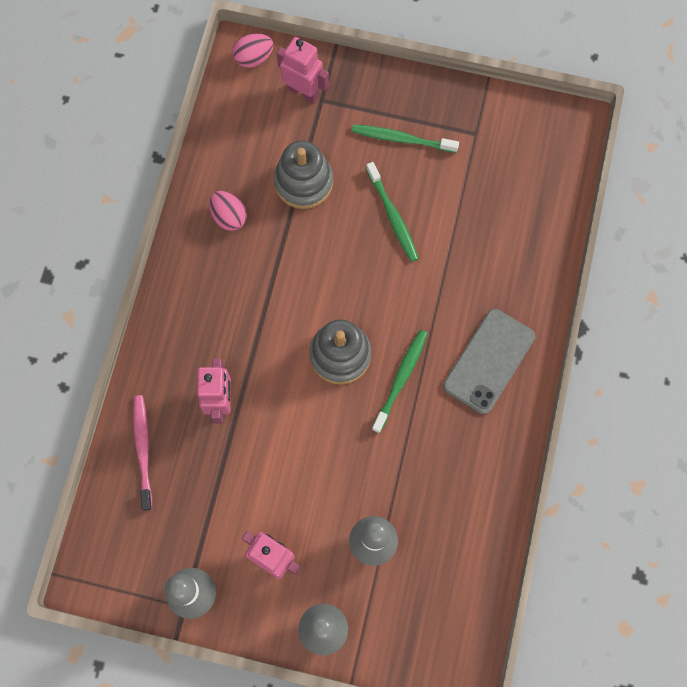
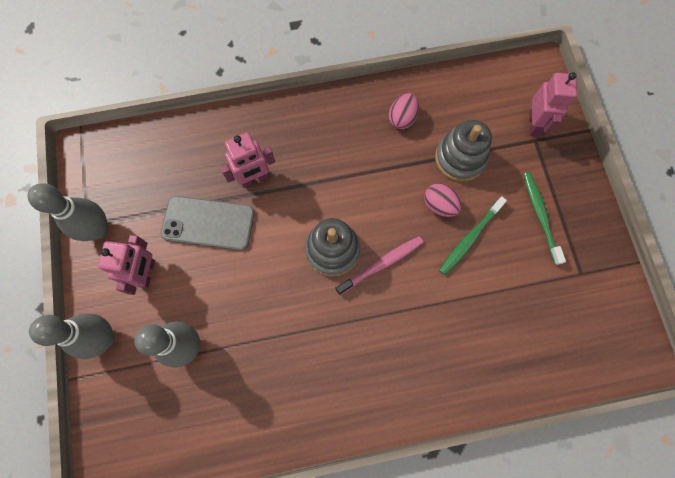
camera: 65 degrees right, 0 degrees up
(143, 450) = (194, 143): pink toothbrush -> pink toothbrush (381, 264)
(253, 58) = (539, 77): pink egg -> pink egg (439, 205)
(401, 379) = (335, 307): green toothbrush -> none
(488, 361) = (385, 375): grey phone -> grey phone (208, 223)

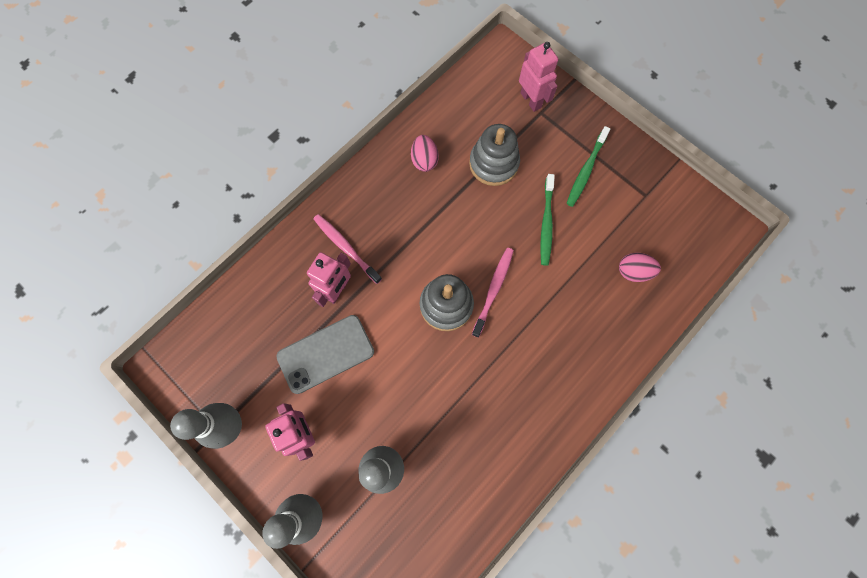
camera: 35 degrees left, 0 degrees up
(285, 149) = (346, 247): none -> pink toothbrush
(439, 205) = (504, 212): pink egg -> pink egg (633, 271)
(540, 216) = (586, 170): green toothbrush -> green toothbrush turned 105 degrees counterclockwise

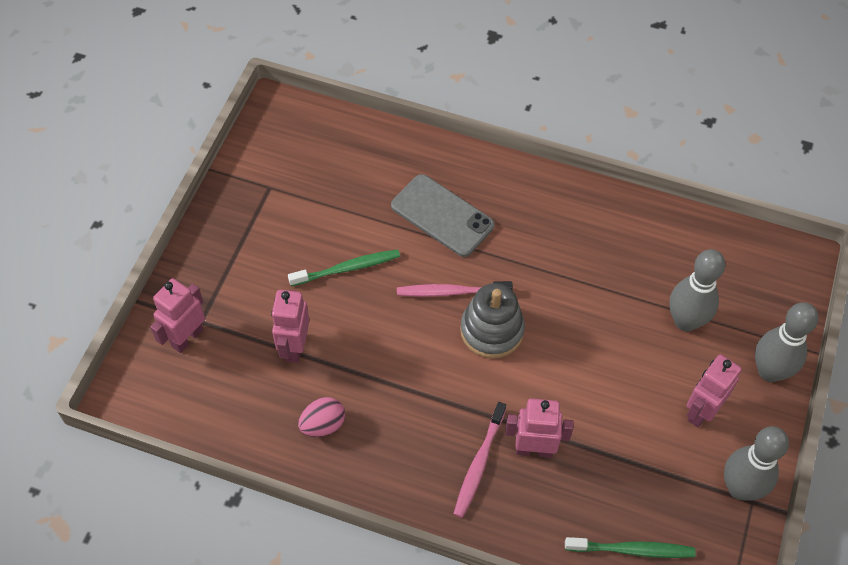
camera: 115 degrees left, 15 degrees down
(325, 354) = (610, 428): grey phone -> grey phone (442, 216)
(493, 164) = (294, 347): grey stacking toy -> pink robot
(586, 170) = (262, 251): green toothbrush -> green toothbrush (632, 550)
(633, 271) = (366, 174): pink egg -> none

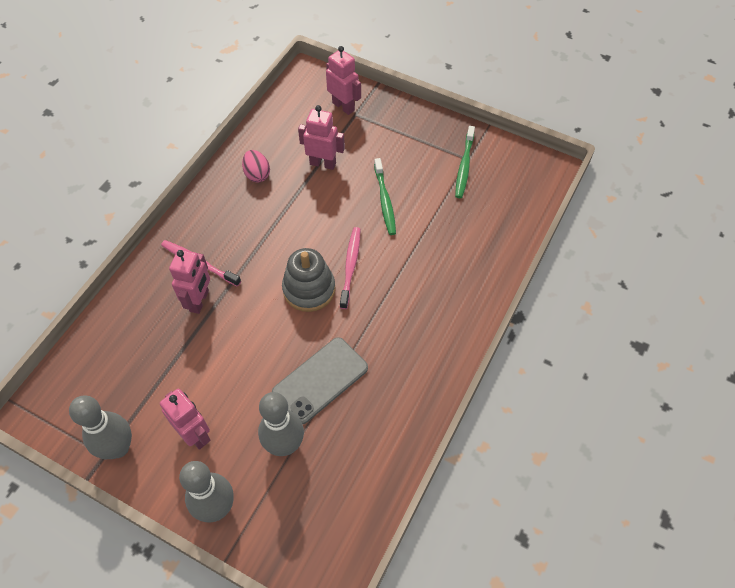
camera: 100 degrees right, 0 degrees up
(442, 216) = (426, 270): grey phone -> grey phone (320, 380)
(632, 550) = (99, 352): green toothbrush -> green toothbrush (464, 166)

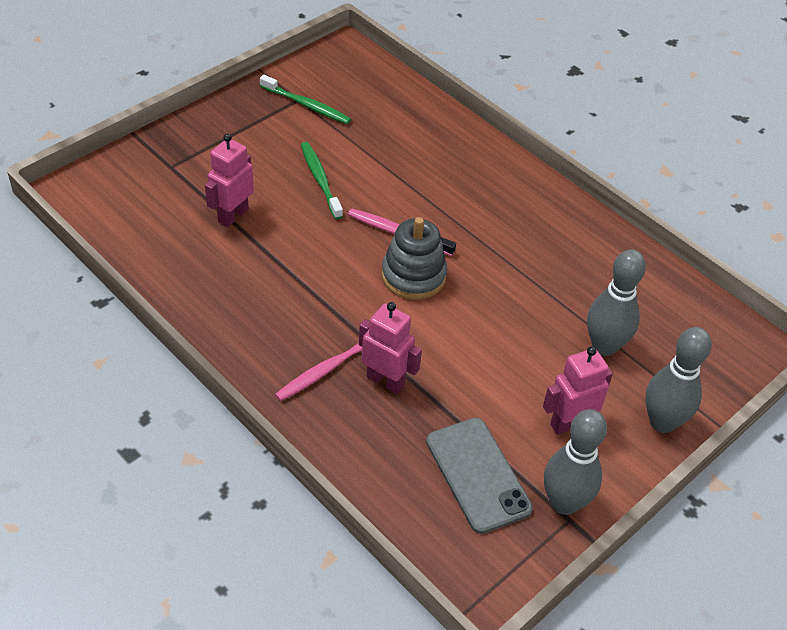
camera: 75 degrees left, 10 degrees down
(257, 174) = (213, 280): pink egg -> none
(320, 380) = (536, 297): grey phone -> grey phone (477, 475)
(343, 106) = (151, 173): pink robot -> none
(385, 201) = (320, 180): green toothbrush -> green toothbrush turned 120 degrees counterclockwise

